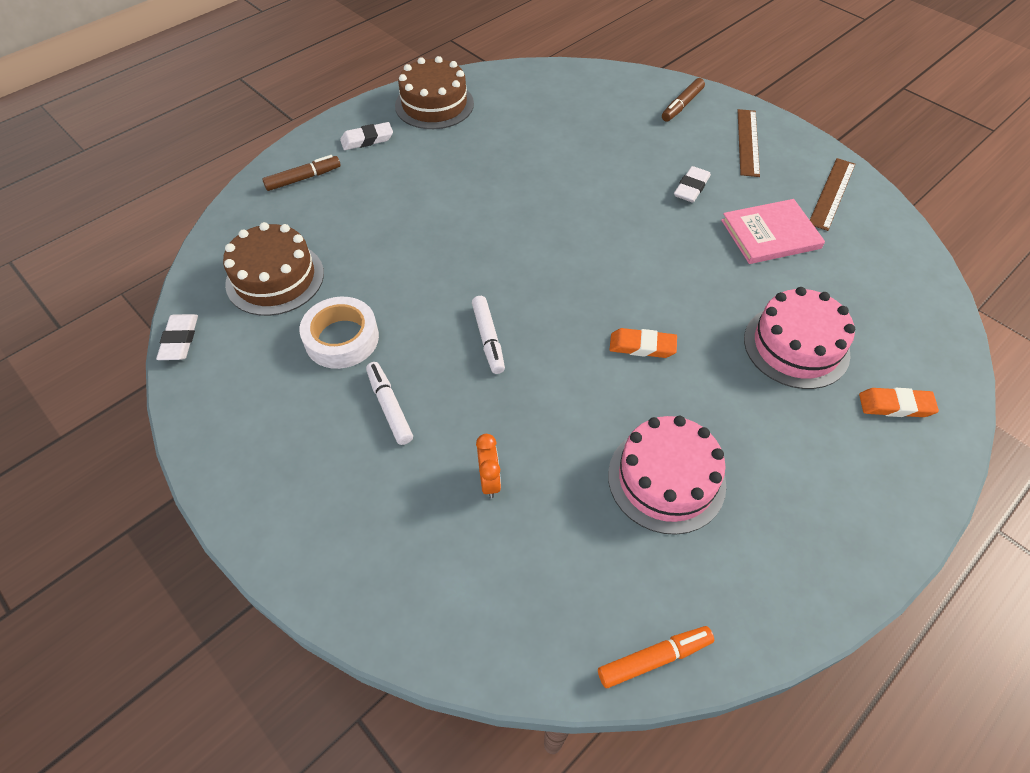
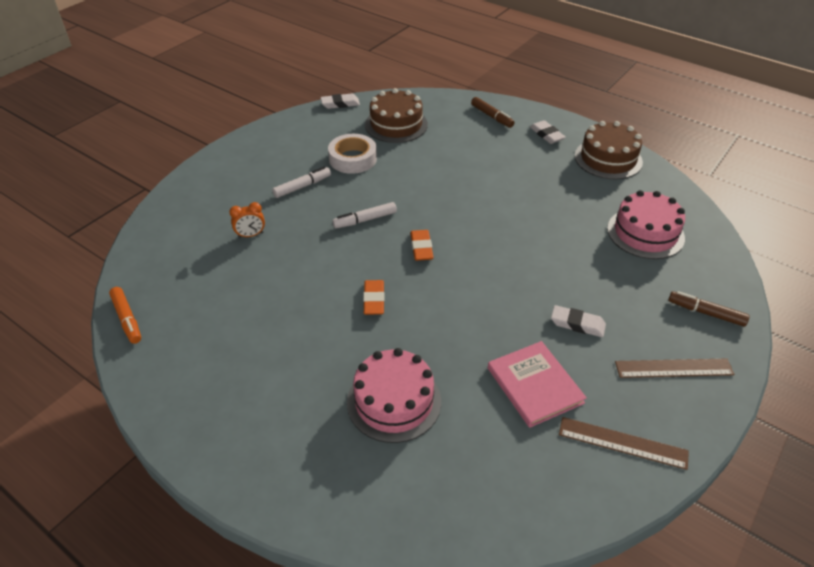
camera: 80 degrees right, 10 degrees down
(666, 479) = (254, 319): pink cake -> pink cake (645, 233)
(895, 405) = (337, 475): orange eraser -> orange eraser (421, 248)

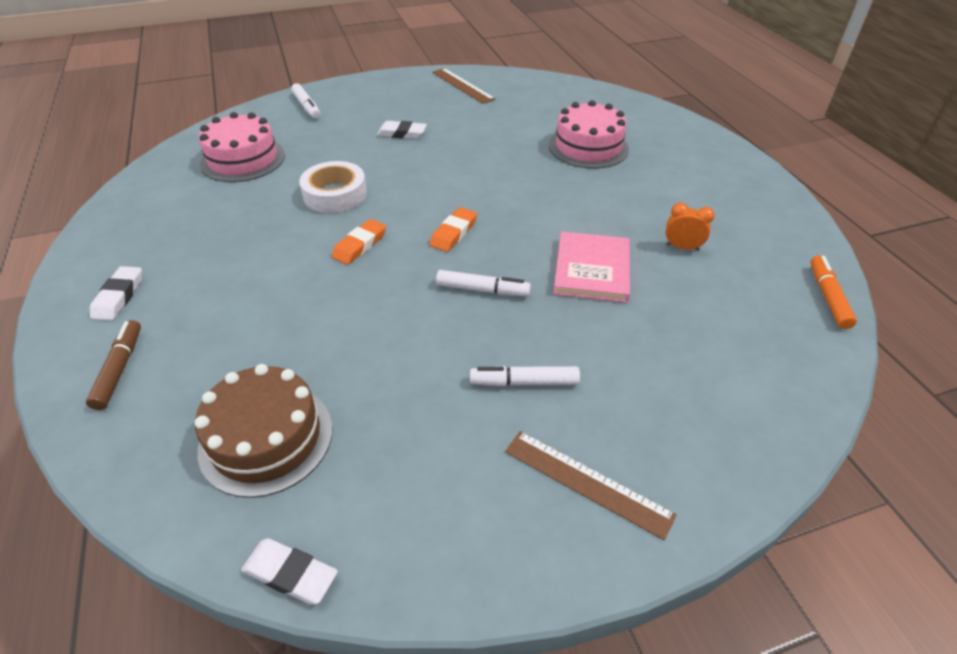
camera: 145 degrees left, 0 degrees up
(251, 235) = (642, 336): orange clock -> orange clock (682, 247)
(353, 159) = (408, 397): white tape -> white tape (335, 194)
(374, 300) = (546, 210): orange eraser -> orange eraser (360, 245)
(534, 385) = (479, 120): pink book -> pink book (592, 269)
(577, 324) = (402, 133): white eraser -> white eraser turned 45 degrees counterclockwise
(608, 159) = (127, 232): brown cake -> none
(674, 368) = (379, 96): brown ruler -> brown ruler (587, 482)
(706, 313) = (307, 106): brown marker -> white marker

